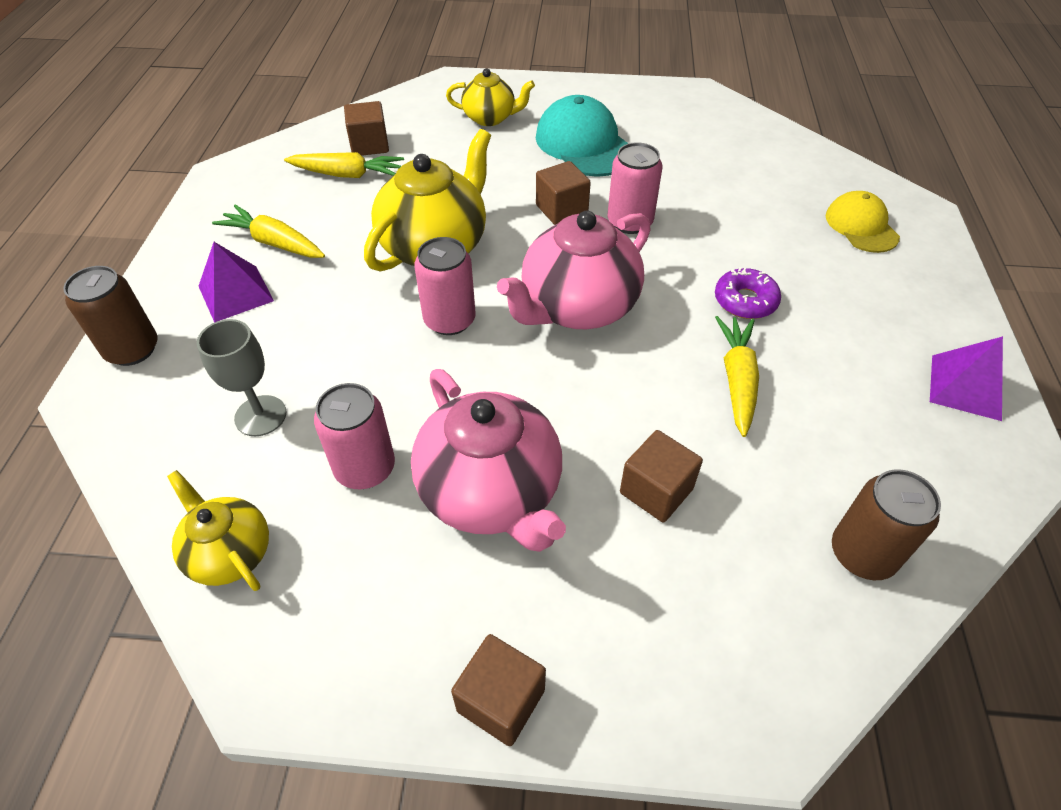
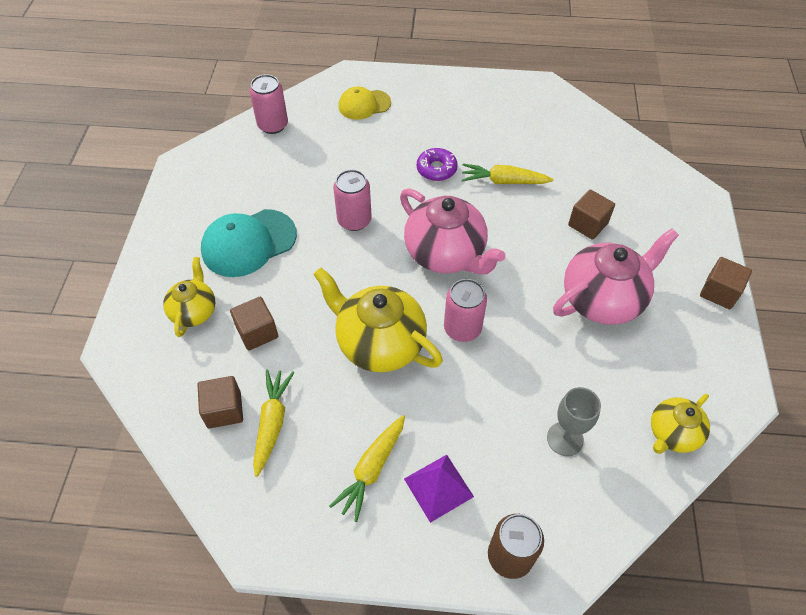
camera: 90 degrees left, 5 degrees up
(365, 468) = (597, 367): pink can -> pink can (273, 125)
(561, 209) = (336, 260): brown cube -> brown cube (257, 332)
(862, 554) = (609, 151): brown can -> none
(965, 387) = (499, 93): purple pyramid -> none

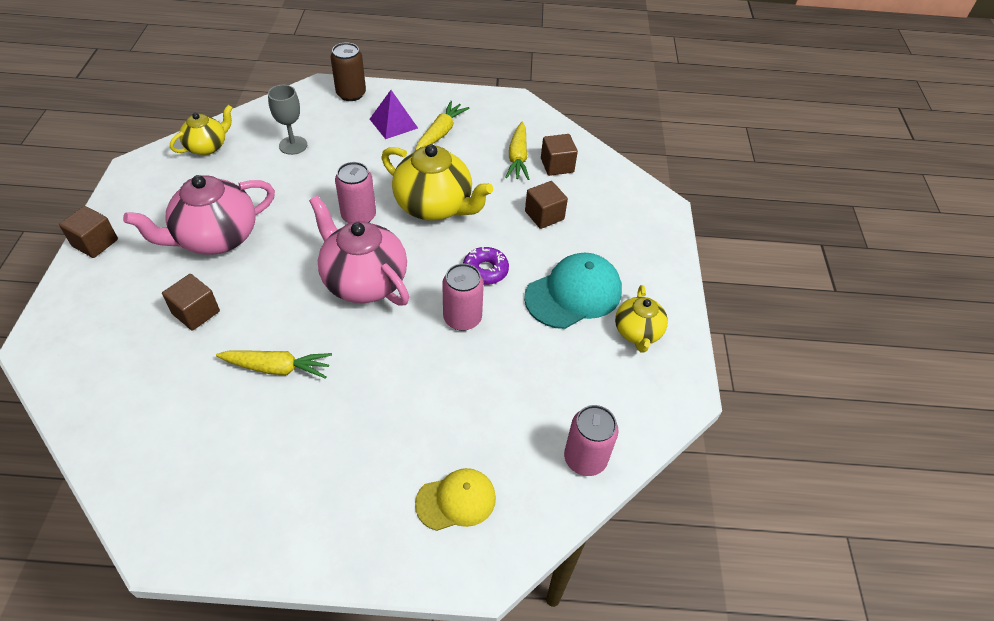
camera: 175 degrees right, 5 degrees down
(194, 311) = (606, 232): yellow teapot -> yellow teapot (637, 332)
(436, 169) = (360, 386): purple donut -> purple donut (485, 270)

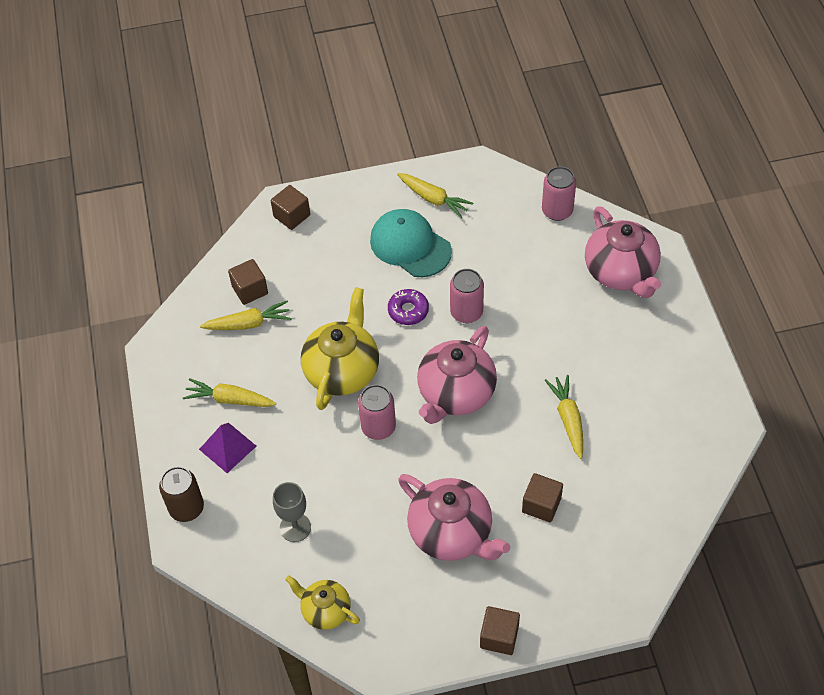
camera: 100 degrees left, 5 degrees up
(456, 500) = (621, 272): yellow cap -> pink teapot
(544, 215) = (324, 285): brown cube -> brown cube (292, 216)
(637, 332) = (434, 199): yellow teapot -> yellow carrot

